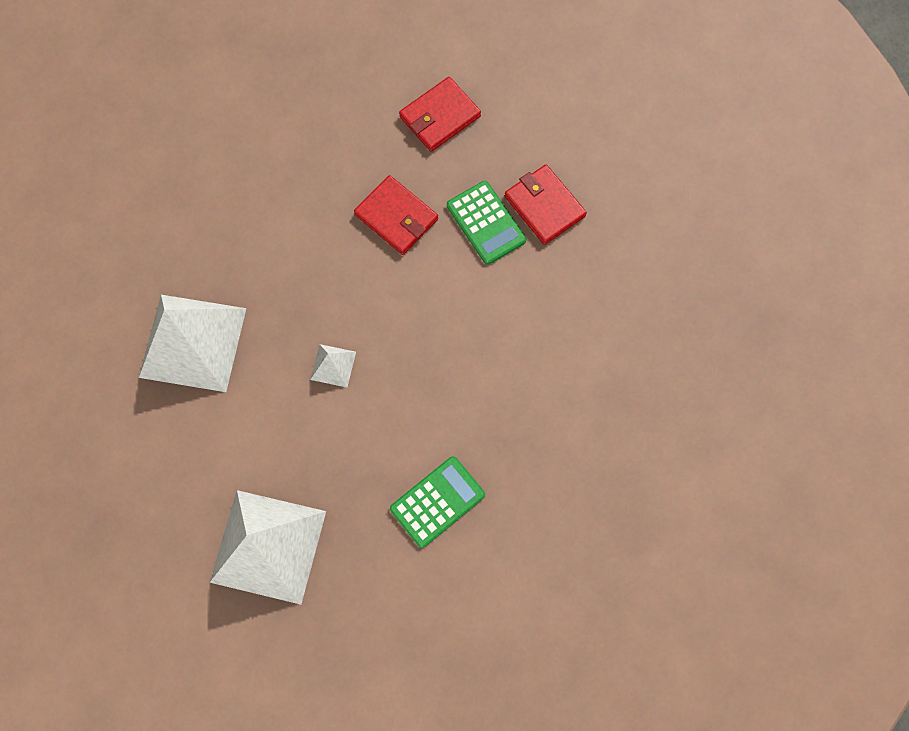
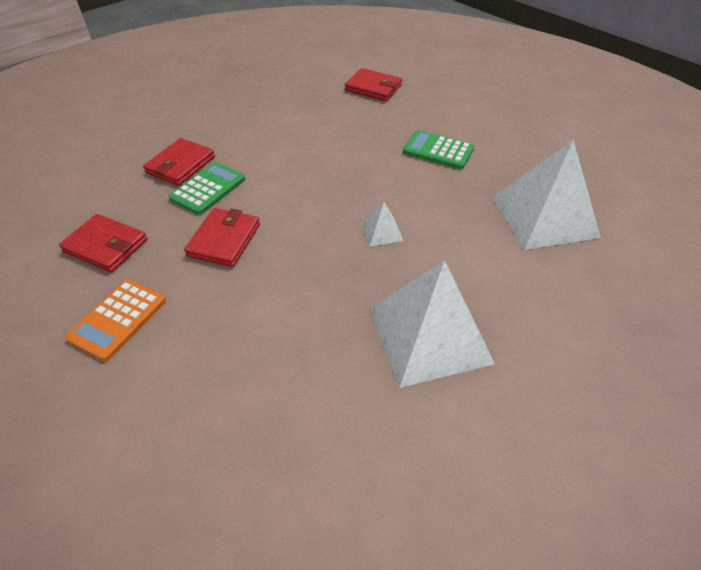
camera: 115 degrees left, 25 degrees down
(340, 114) = (118, 319): none -> orange calculator
(625, 498) = (373, 88): none -> red wallet

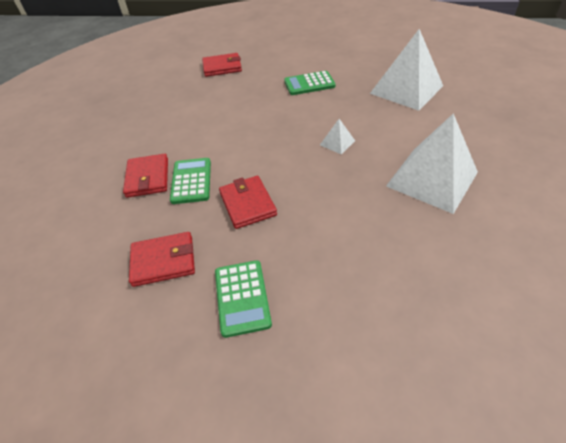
camera: 35 degrees left, 0 degrees up
(118, 319) = (242, 297): orange calculator -> green calculator

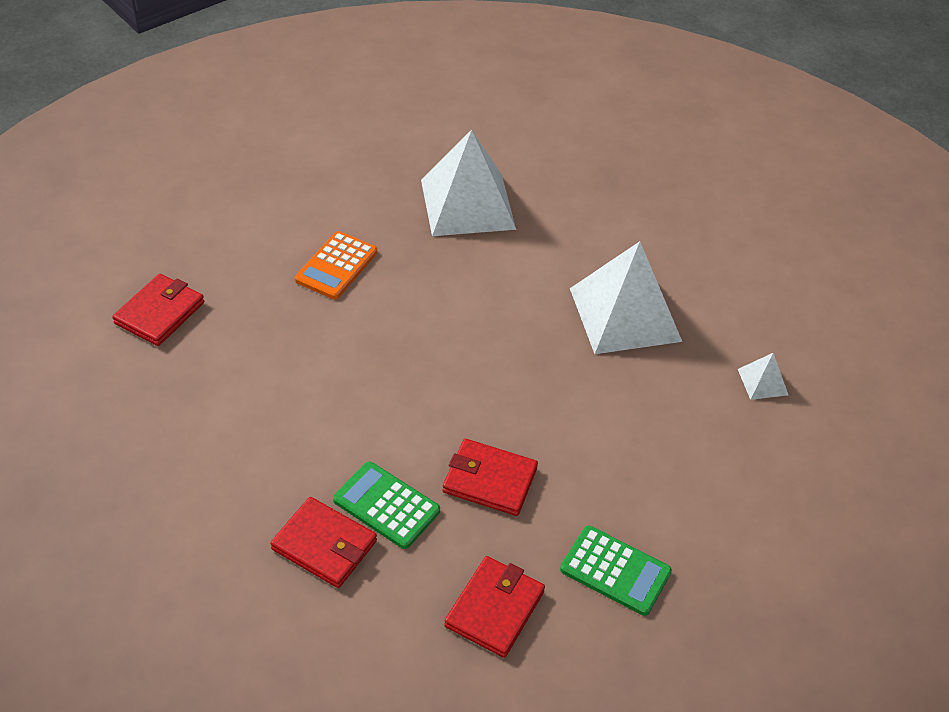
camera: 55 degrees left, 0 degrees up
(309, 84) = (336, 266): green calculator -> orange calculator
(337, 143) = (483, 334): white pyramid -> white pyramid (762, 382)

